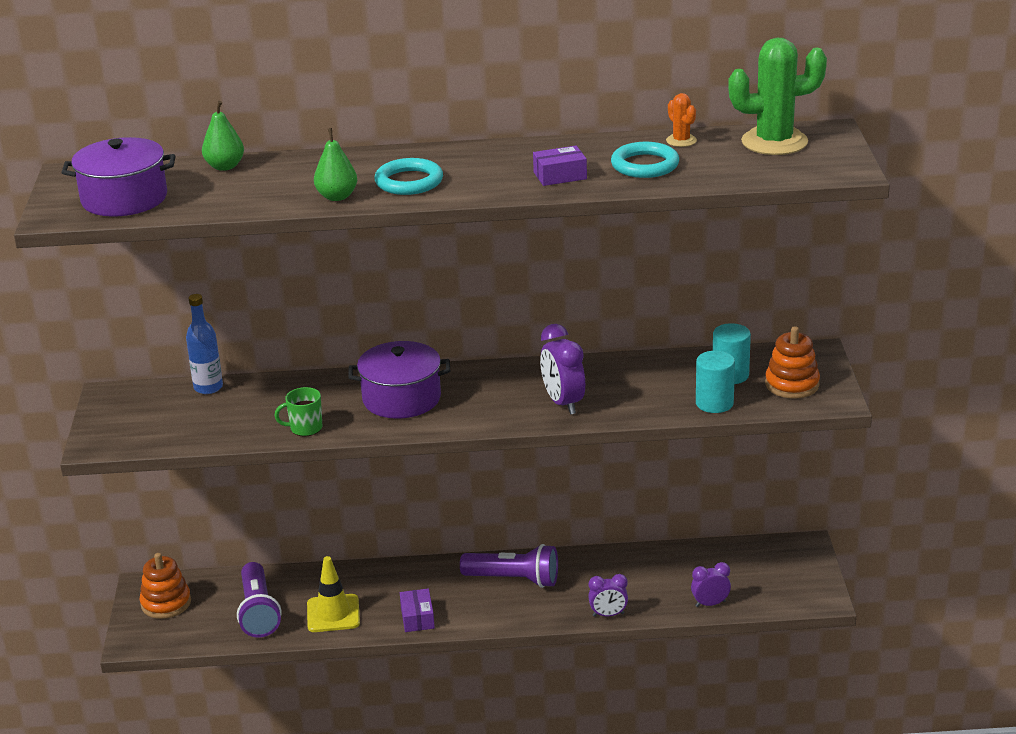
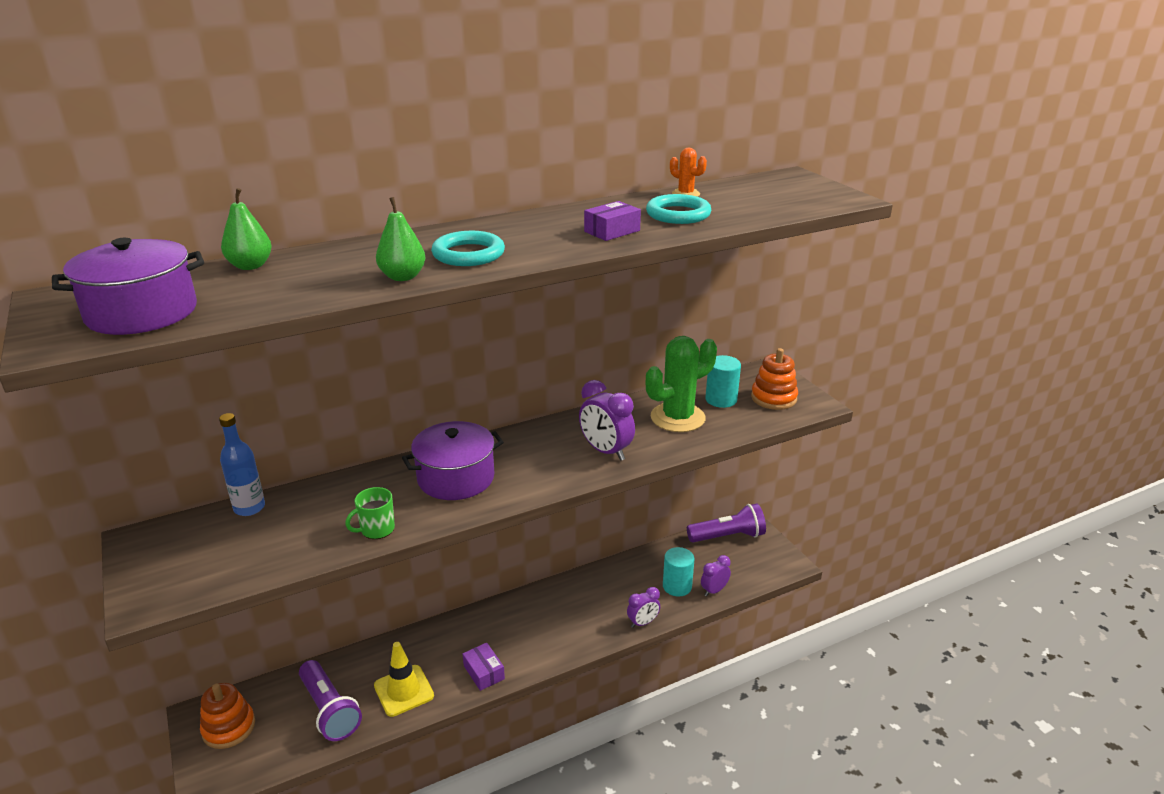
camera: 25 degrees left, 0 degrees up
(514, 580) = (548, 611): purple flashlight -> purple flashlight (728, 536)
(714, 403) = (729, 425): turquoise cylinder -> turquoise cylinder (677, 586)
(774, 142) = (762, 186): green cactus -> green cactus (677, 418)

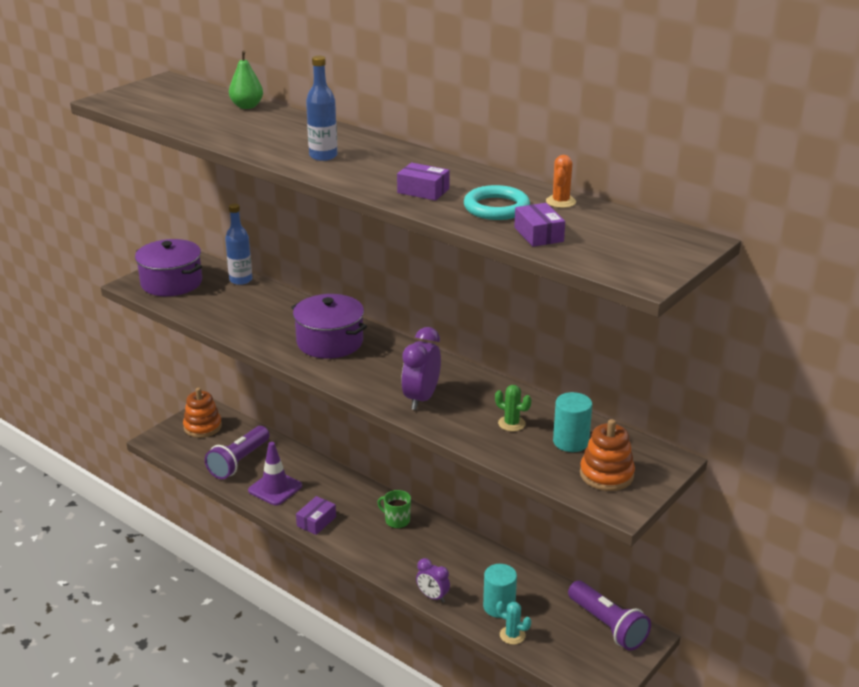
camera: 65 degrees right, 0 degrees up
(142, 313) = (158, 104): purple pot -> purple pot (171, 283)
(377, 529) = (247, 332): green mug -> green mug (396, 520)
(403, 277) = (263, 148): green pear -> none
(404, 691) = (275, 488): yellow traffic cone -> purple traffic cone
(468, 254) = (323, 156): turquoise ring -> blue bottle
(677, 418) = (511, 423): green cactus -> green cactus, size x0.47
(714, 590) = (512, 635): purple clock -> turquoise cactus
(746, 211) = (538, 234): none -> purple box

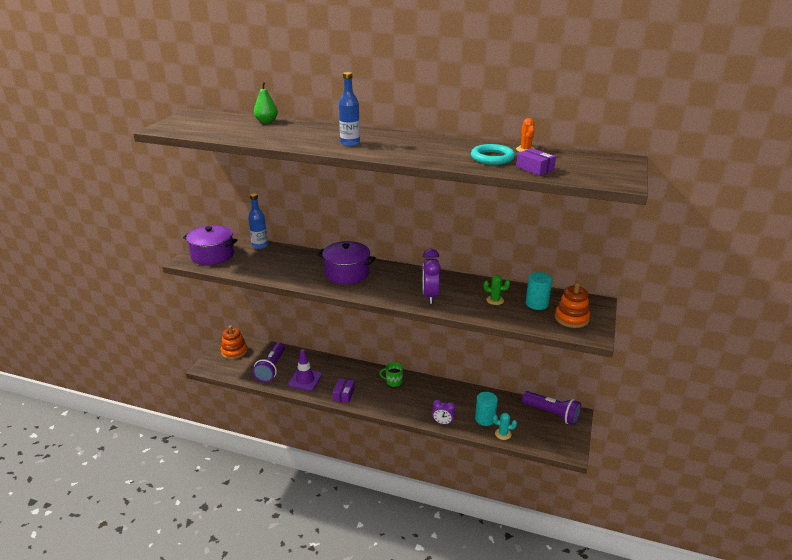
camera: 20 degrees left, 0 degrees up
(423, 191) = (437, 154): purple box -> none

